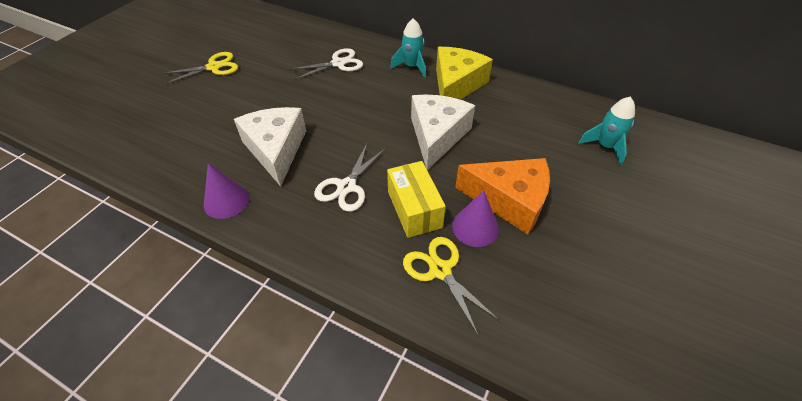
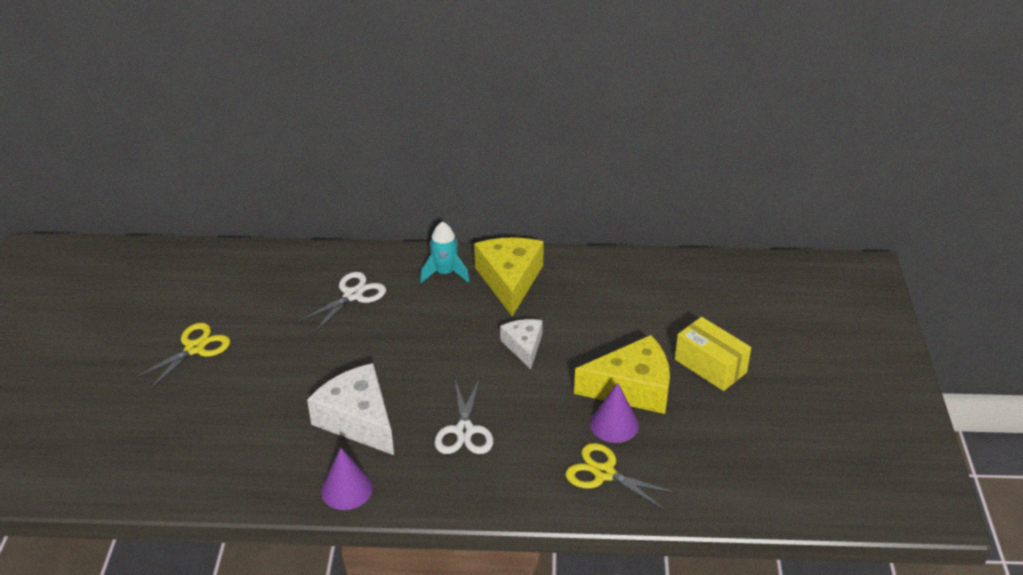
camera: 25 degrees left, 10 degrees down
(414, 209) = (547, 428): yellow box -> yellow box (710, 366)
(437, 136) = (524, 346): white cheese -> white cheese, size x0.59
(509, 200) = (632, 388): orange cheese -> yellow cheese
(605, 146) = (696, 303): turquoise rocket -> none

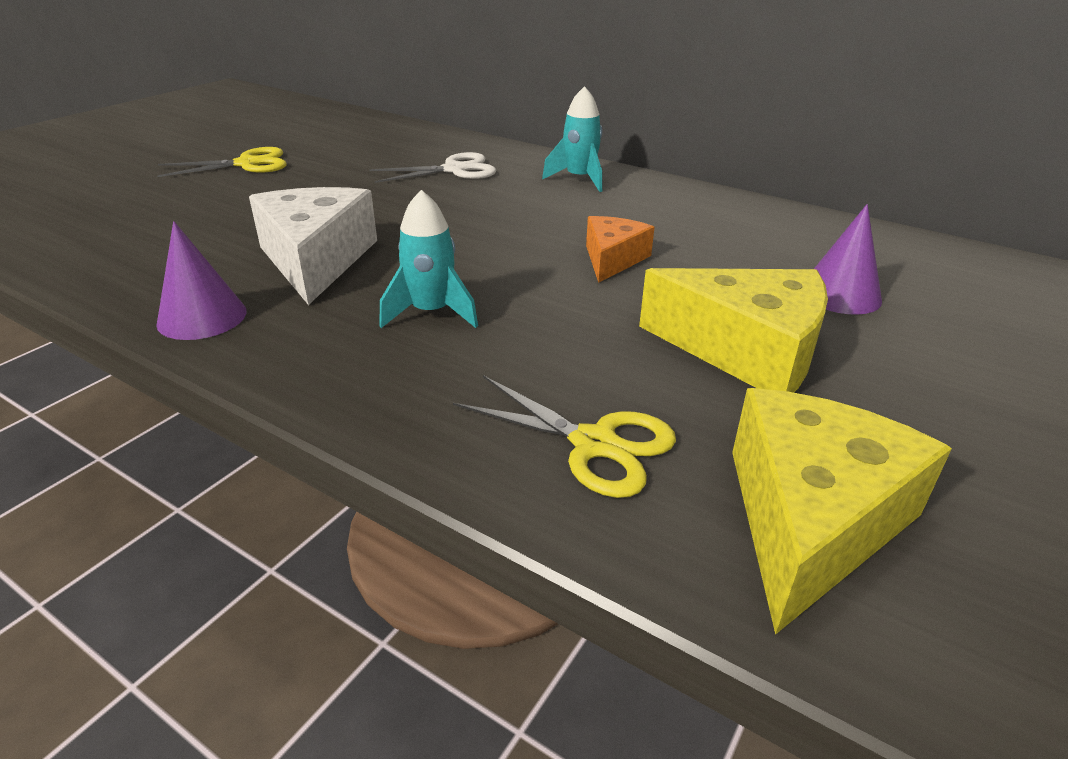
camera: 30 degrees right, 5 degrees down
(464, 431) = (431, 313): white scissors -> turquoise rocket
(509, 280) = (655, 202): yellow cheese -> yellow cheese (810, 520)
(524, 346) = (612, 259): white cheese -> orange cheese
(604, 473) = (594, 444): yellow scissors -> yellow scissors turned 150 degrees clockwise
(614, 424) = (674, 384): purple cone -> purple cone (840, 294)
(710, 366) = (919, 368): yellow box -> none

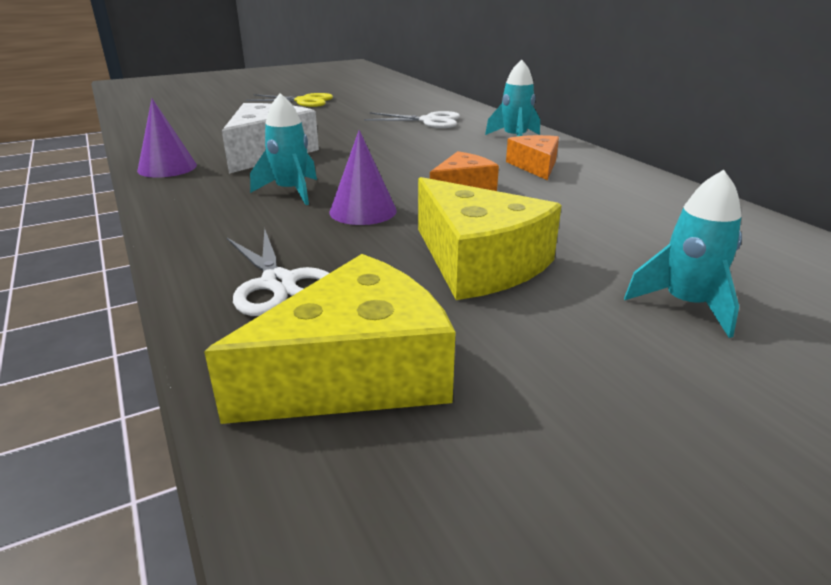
camera: 30 degrees right, 5 degrees down
(594, 444) = (278, 283): yellow scissors -> white scissors
(645, 213) = (535, 166): none -> orange cheese
(840, 294) = (627, 248): purple cone -> purple cone (363, 211)
(949, 343) = (685, 305): none -> turquoise rocket

